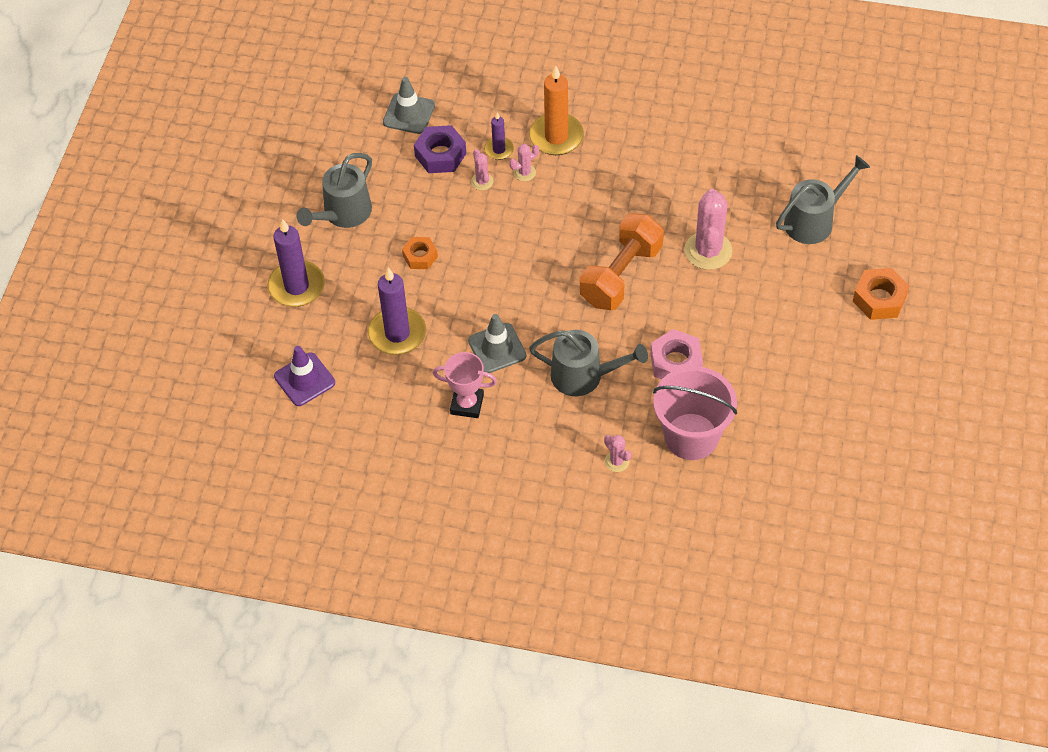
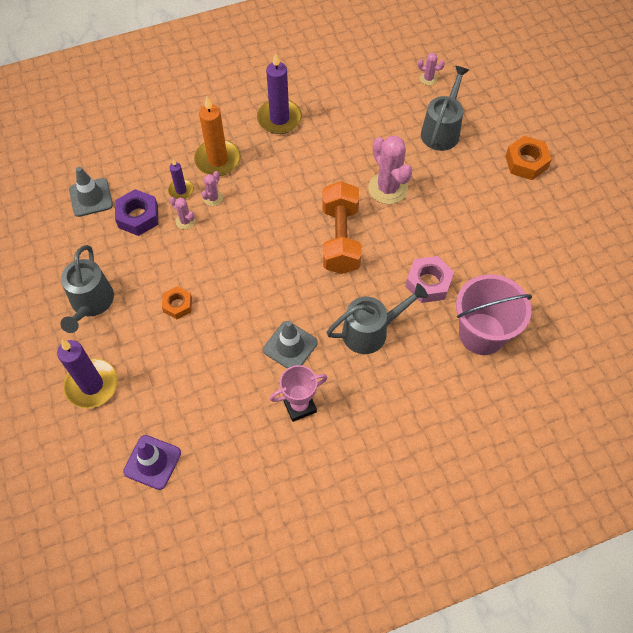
camera: 35 degrees left, 5 degrees up
(397, 333) = (203, 378): purple candle -> purple candle (279, 119)
(617, 461) = (445, 385): pink cactus -> pink cactus (428, 79)

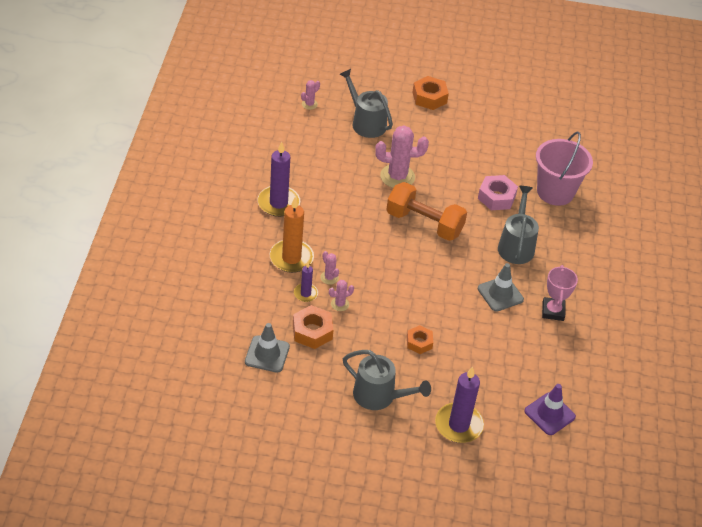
camera: 65 degrees left, 15 degrees down
(138, 217) = (312, 331): purple nut -> orange nut

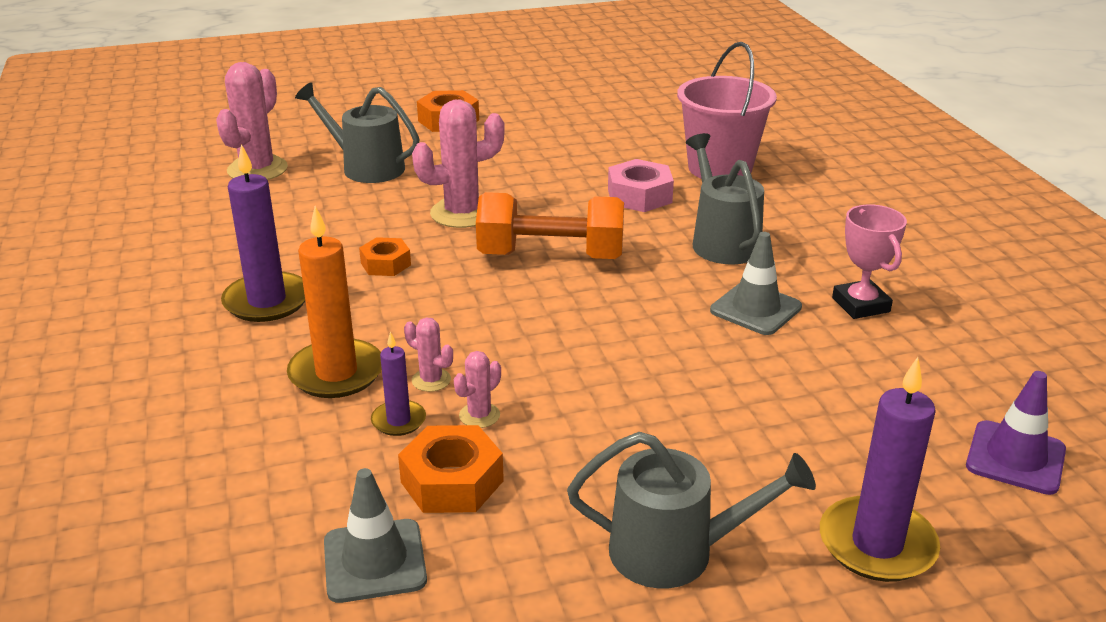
camera: 20 degrees left, 15 degrees down
(309, 104) = (257, 169): pink cactus -> pink cactus, size x2.07
(419, 342) = (679, 426): orange nut -> orange nut (385, 264)

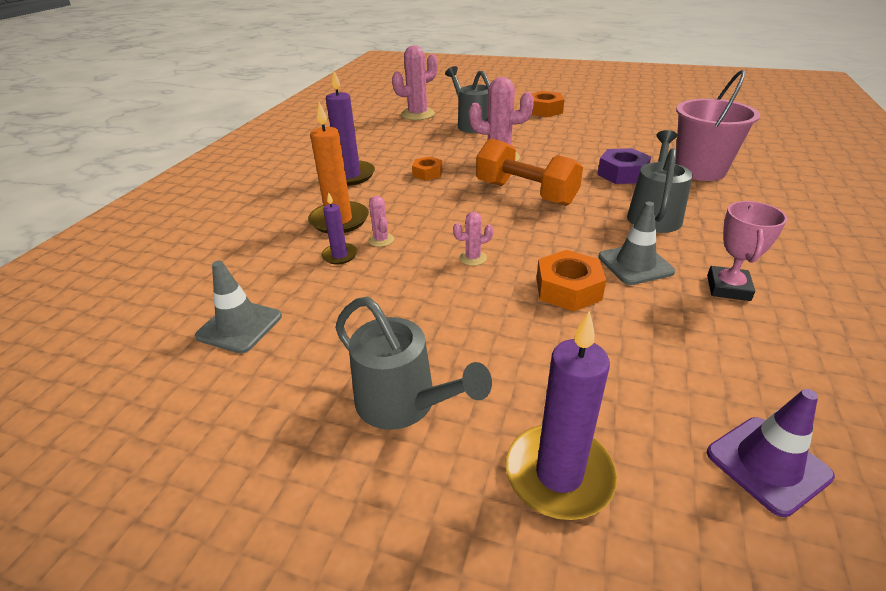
camera: 35 degrees right, 5 degrees up
(452, 481) = (327, 299): orange nut -> orange nut (568, 289)
(479, 415) = (384, 268): pink cactus -> pink cactus (473, 258)
(639, 196) = (622, 174): pink nut -> purple nut

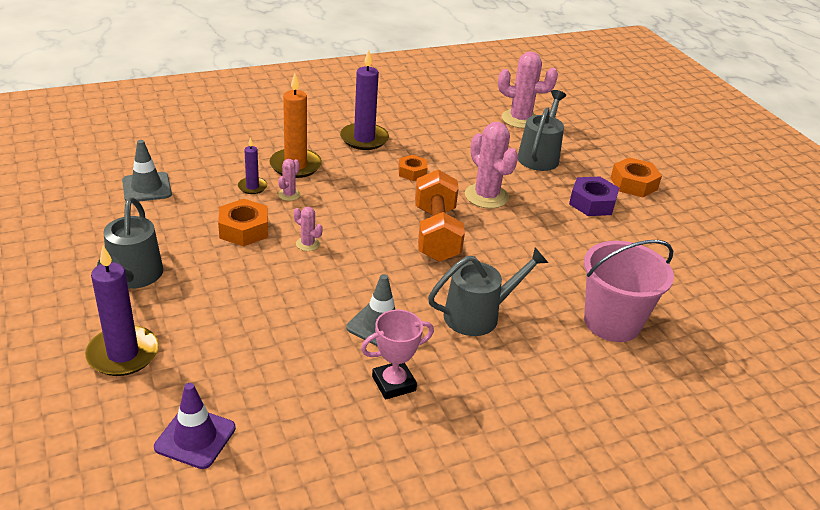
camera: 45 degrees right, 0 degrees up
(568, 289) = (311, 301): orange nut -> orange nut (244, 229)
(622, 174) = (542, 275): purple nut -> purple nut (592, 203)

